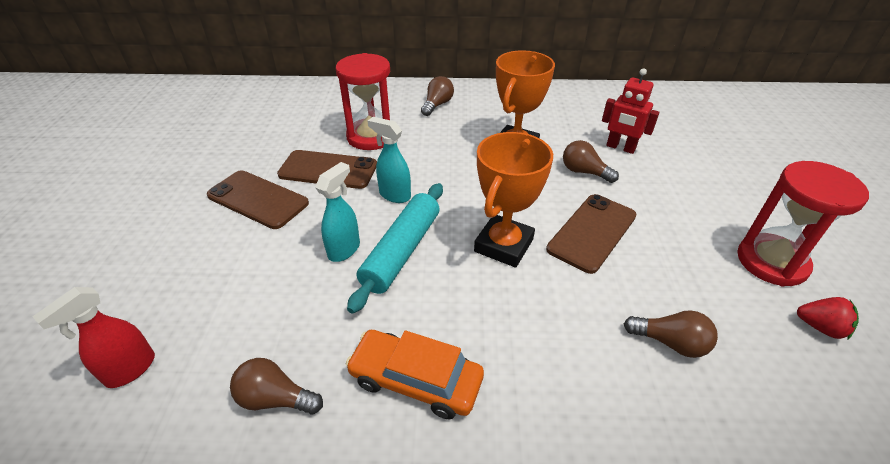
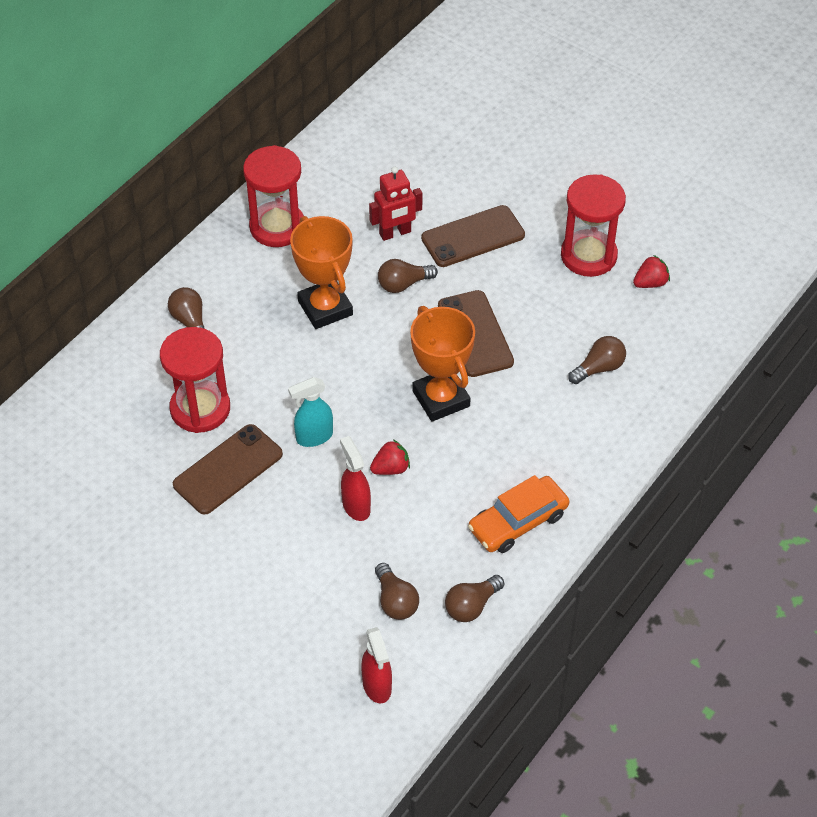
camera: 55 degrees left, 10 degrees up
(250, 329) = (395, 601): none -> brown light bulb
(258, 199) = (228, 543): brown phone -> brown phone (473, 237)
(344, 249) = (356, 506): turquoise spray bottle -> red spray bottle
(401, 251) = (391, 468): turquoise rolling pin -> red strawberry
(551, 102) = (277, 227): none -> red hourglass

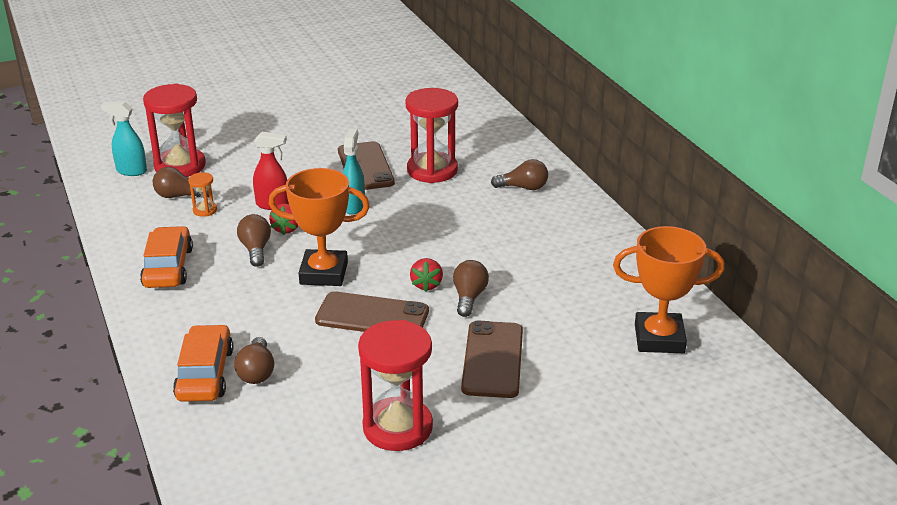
camera: 120 degrees right, 20 degrees down
(277, 227) = (599, 254): red hourglass -> red hourglass (180, 166)
(325, 308) = (479, 249): orange trophy -> orange trophy (659, 338)
(377, 686) = (131, 171): red spray bottle -> turquoise spray bottle
(395, 233) = (538, 314): red robot -> none
(405, 558) = (205, 210): none -> orange hourglass
(471, 606) = (132, 223): brown light bulb -> brown light bulb (256, 250)
(627, 399) = (205, 374): none -> orange car
(650, 283) = (319, 456): red strawberry -> red strawberry (426, 285)

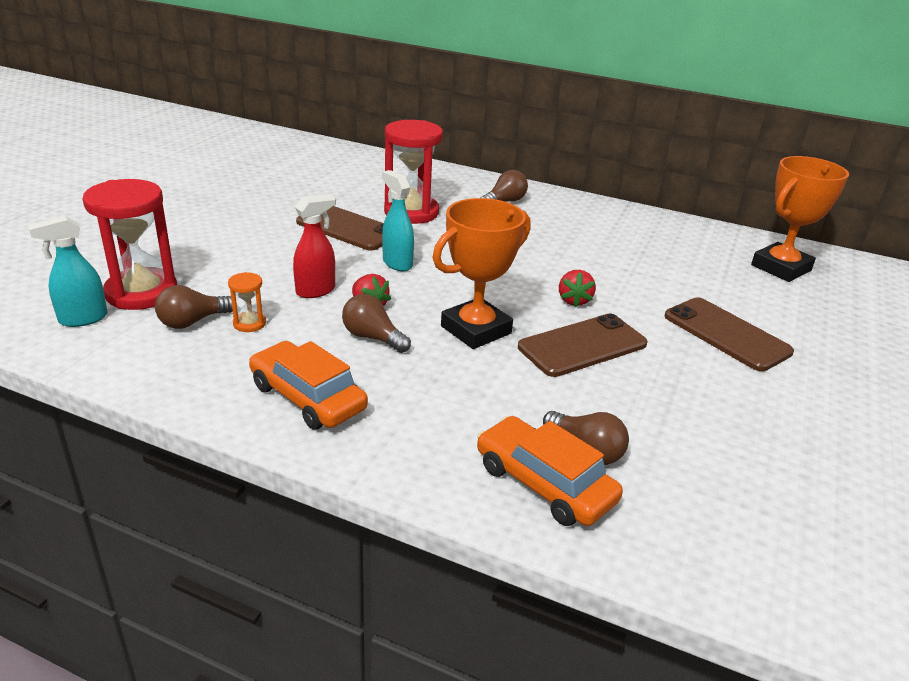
camera: 45 degrees left, 0 degrees up
(397, 427) = (777, 427): red hourglass -> none
(426, 285) = (574, 300): red strawberry -> red strawberry turned 45 degrees clockwise
(469, 297) = (621, 296): brown light bulb -> none

